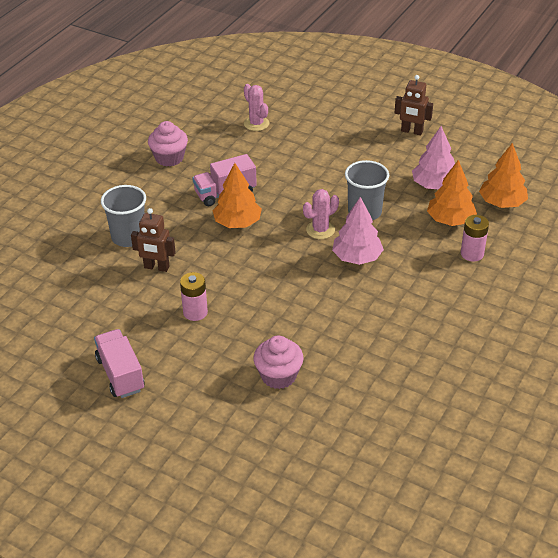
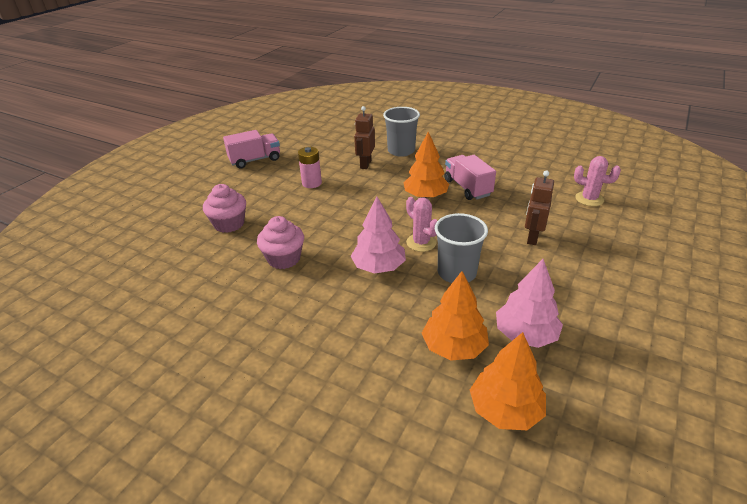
camera: 90 degrees right, 5 degrees down
(169, 158) = (510, 159): pink cupcake -> pink cupcake (284, 259)
(256, 123) = (589, 199): pink cactus -> pink cactus turned 60 degrees clockwise
(411, 131) = (642, 317): brown robot -> brown robot (532, 237)
(472, 254) = (387, 365): pink battery -> none

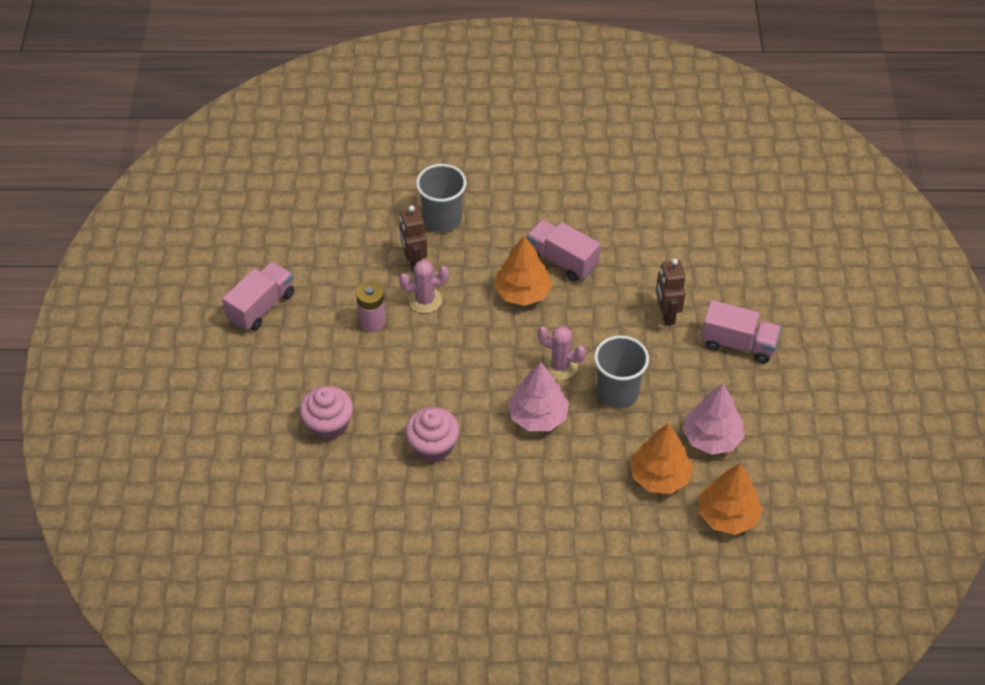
camera: 30 degrees left, 15 degrees up
(589, 199) = (699, 231): pink cactus -> pink cactus (425, 300)
(589, 274) = (738, 344): none -> pink truck

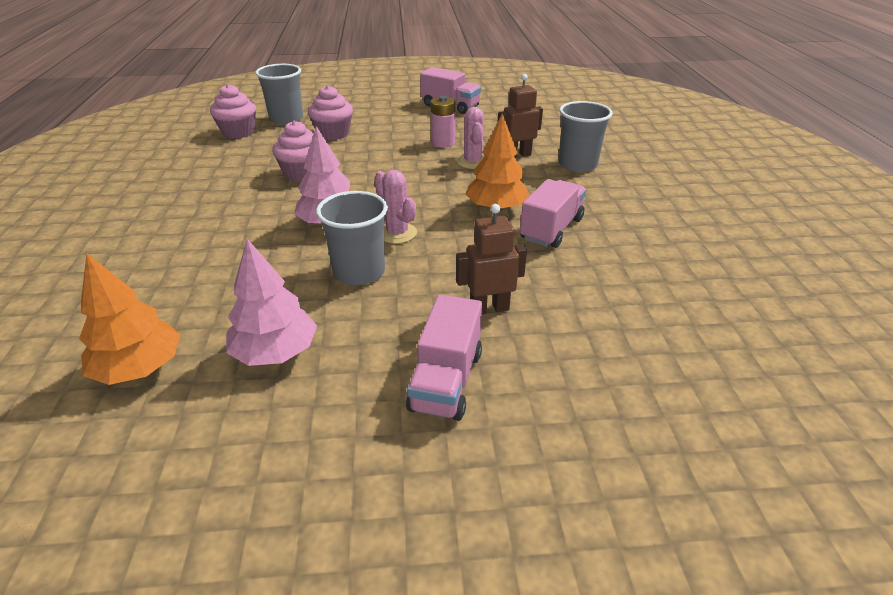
camera: 85 degrees right, 15 degrees down
(270, 478) = (286, 119): none -> grey cup
(306, 525) = (238, 132): none -> pink cupcake
(560, 366) = (397, 233): pink cactus -> pink cactus turned 60 degrees counterclockwise
(659, 476) = (225, 306): orange tree -> none

